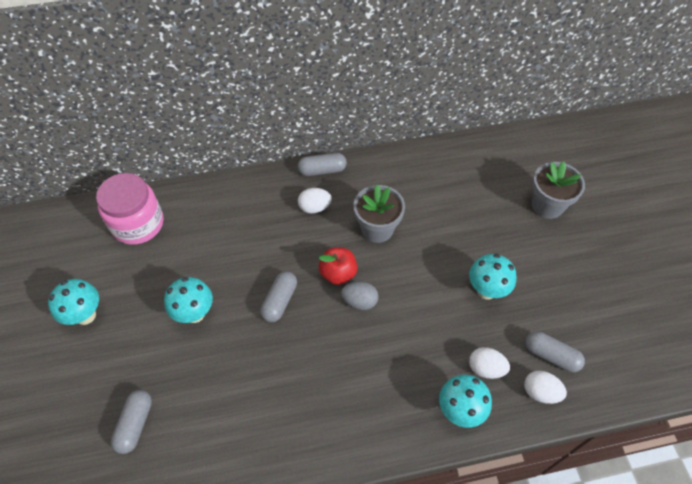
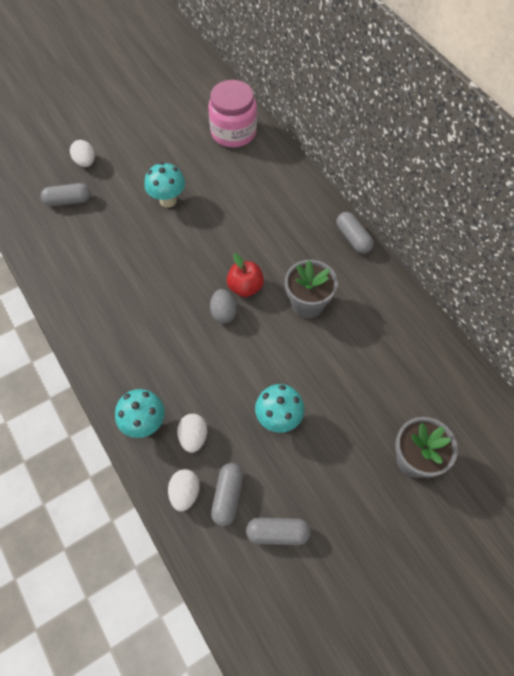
camera: 70 degrees right, 5 degrees up
(85, 315) = (142, 136): turquoise mushroom -> none
(280, 301) = (201, 253): grey capsule -> grey capsule (277, 533)
(314, 207) = (307, 246): white egg -> white egg (85, 162)

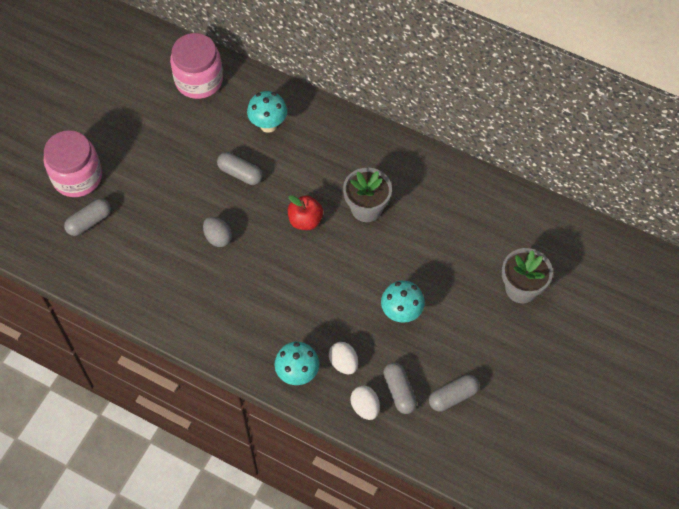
camera: 30 degrees left, 0 degrees up
(85, 162) = (77, 177): white egg -> pink jar
(168, 200) = (183, 176): turquoise mushroom -> turquoise mushroom (268, 125)
(223, 313) = (301, 251): grey egg -> grey egg (218, 237)
(353, 238) = (370, 131): grey capsule -> grey capsule (240, 173)

